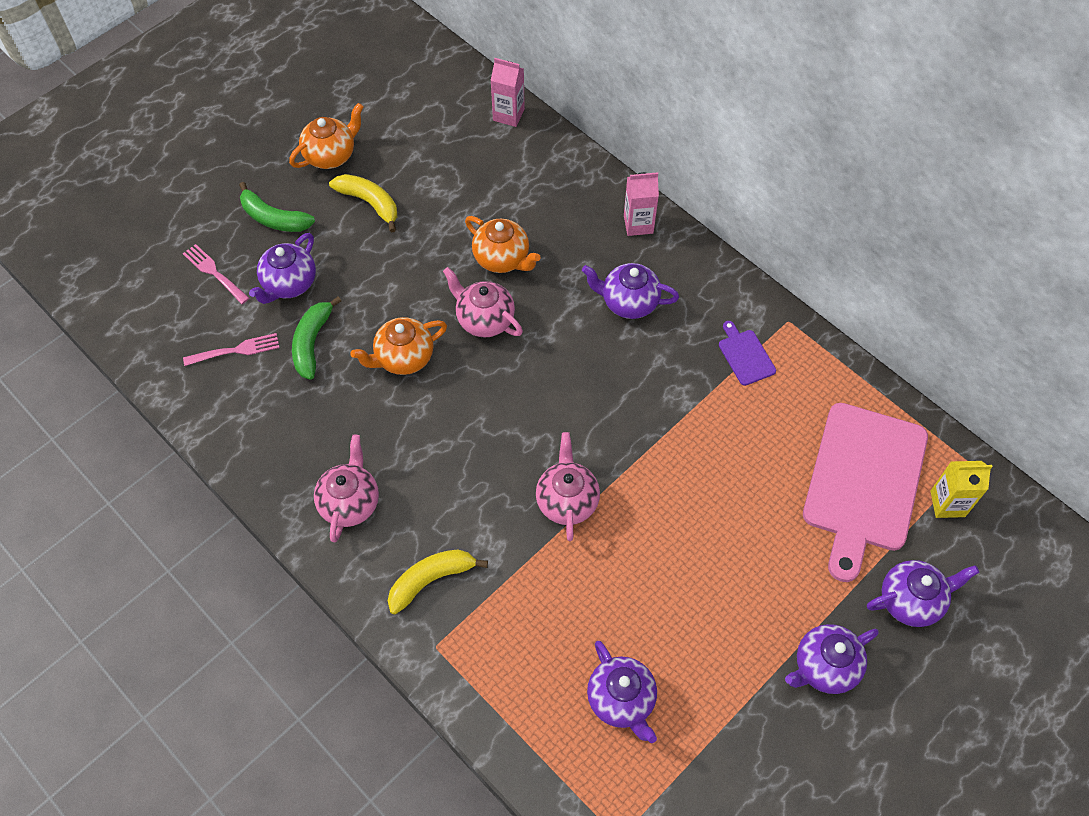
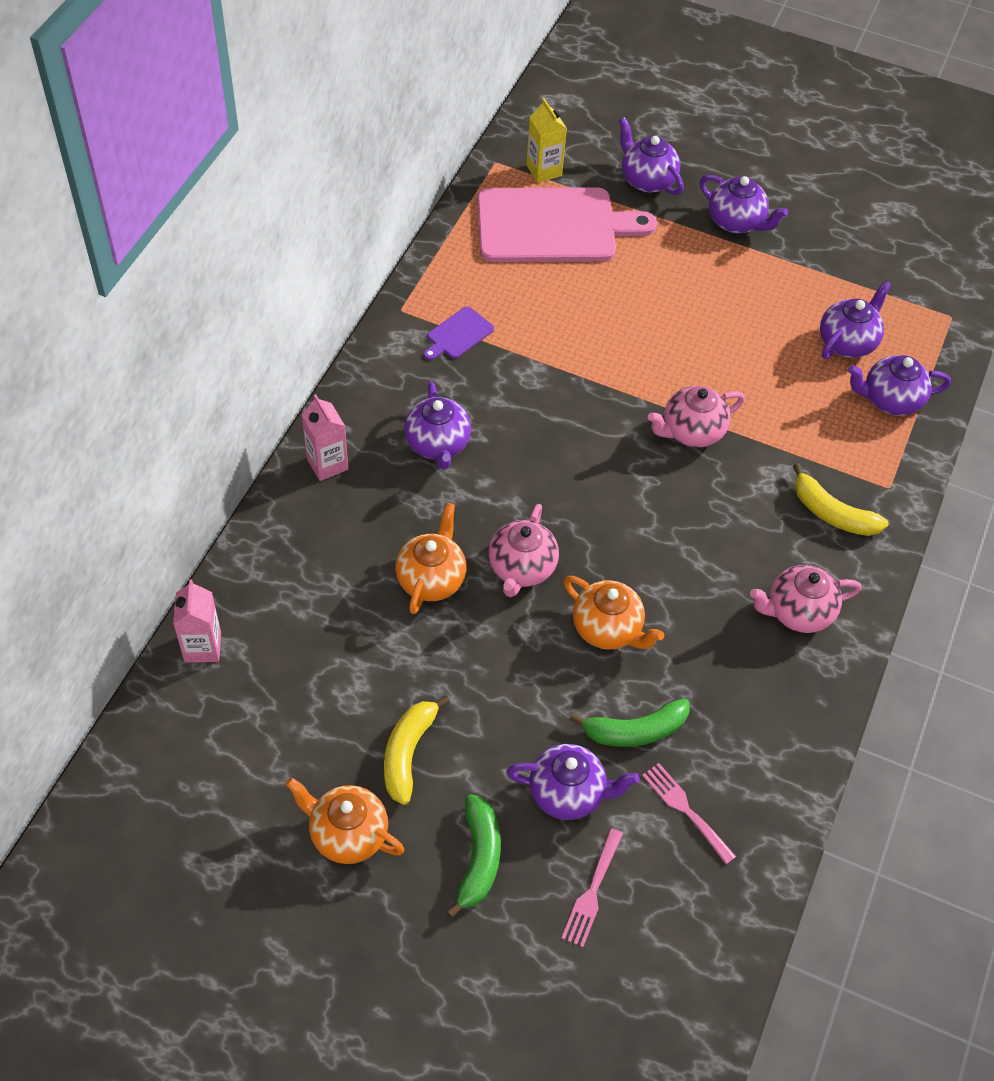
camera: 115 degrees left, 5 degrees down
(534, 704) = (890, 400): none -> purple teapot

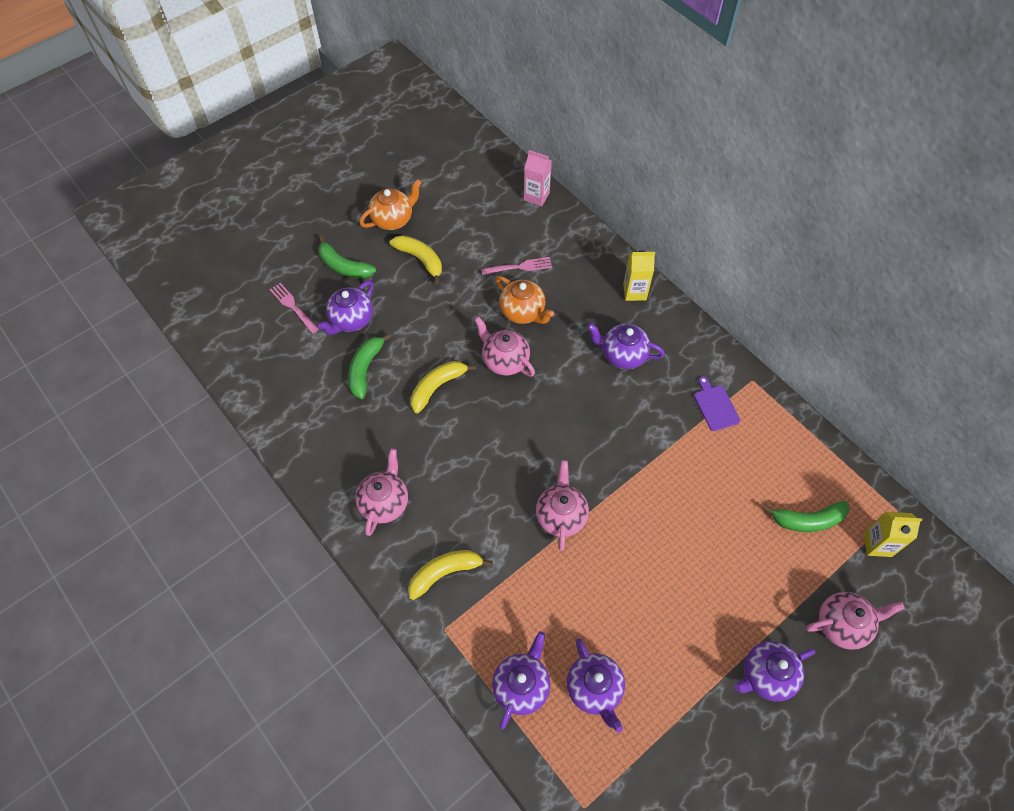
camera: 120 degrees right, 5 degrees up
(327, 464) = (634, 292): pink carton -> yellow carton
(553, 226) = (807, 520): pink cutting board -> green banana
(608, 629) = (437, 387): orange teapot -> yellow banana
(647, 180) = (843, 624): purple teapot -> pink teapot
(685, 810) = (304, 370): pink fork -> pink fork (519, 267)

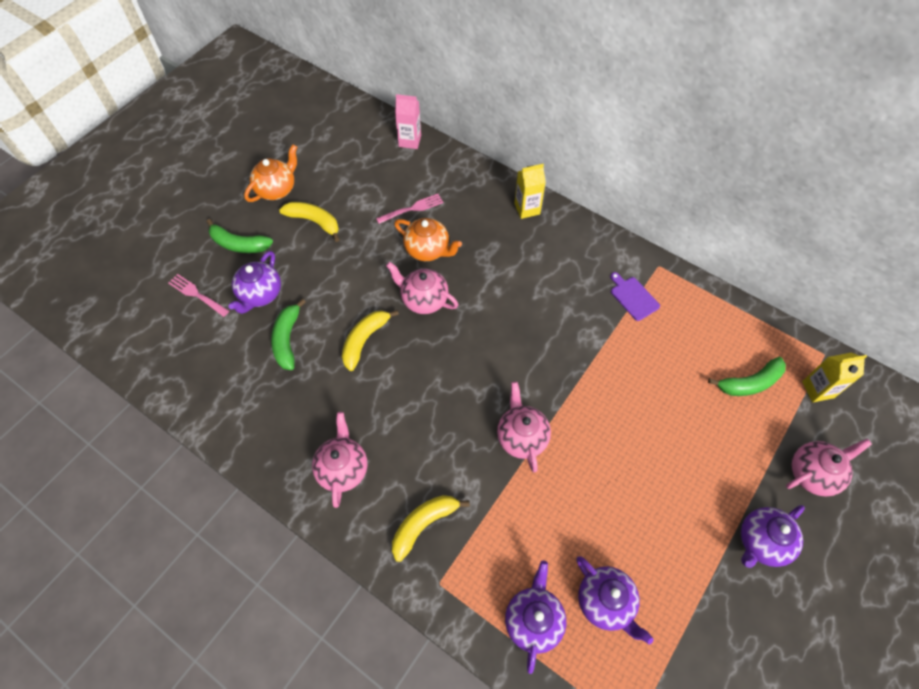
camera: 15 degrees left, 0 degrees up
(622, 355) = (533, 269): purple teapot -> none

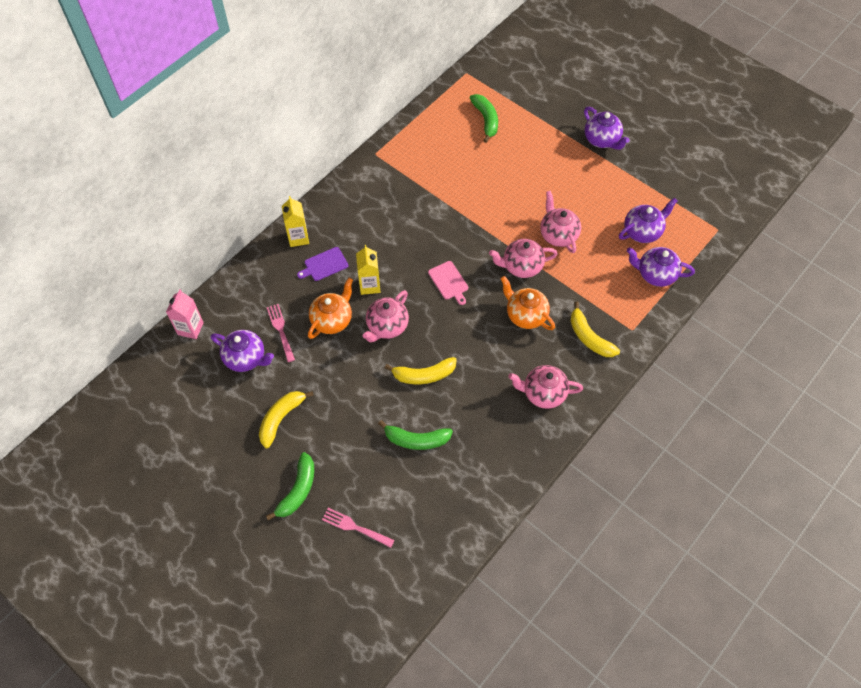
camera: 85 degrees left, 0 degrees up
(197, 294) = (355, 527): pink fork -> pink fork turned 75 degrees clockwise
(260, 295) = (363, 466): purple teapot -> purple teapot (246, 358)
(277, 189) = (230, 456): orange teapot -> orange teapot (525, 315)
(364, 340) = (424, 375): yellow banana -> yellow banana turned 45 degrees counterclockwise
(489, 356) = (449, 282): none -> pink cutting board
(633, 297) = (403, 176): purple cutting board -> purple cutting board (324, 265)
(813, 473) = (555, 102): pink teapot -> pink teapot (558, 235)
(818, 389) = (494, 84): yellow carton -> yellow carton (369, 285)

